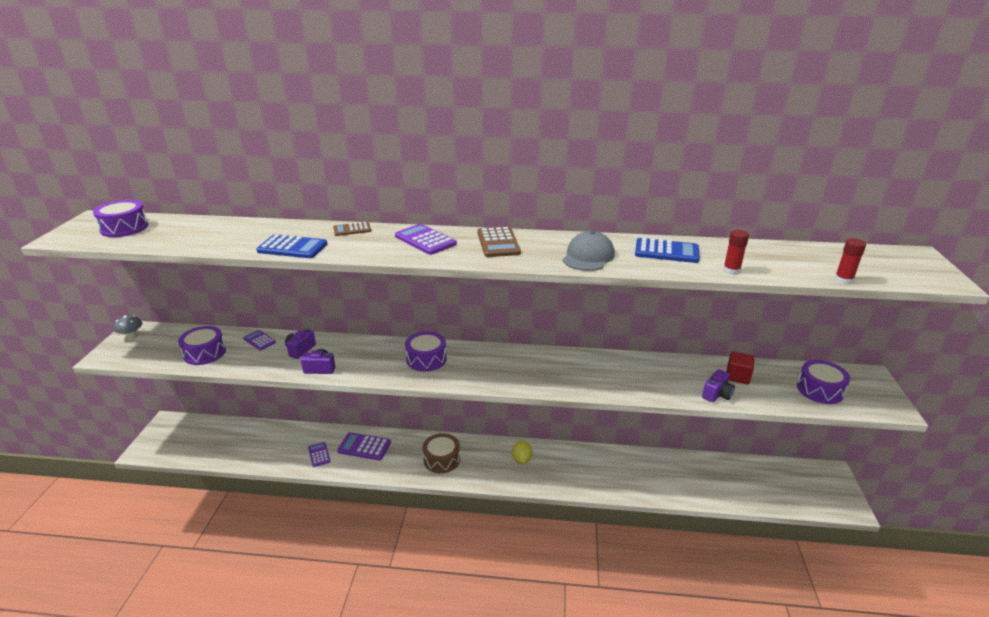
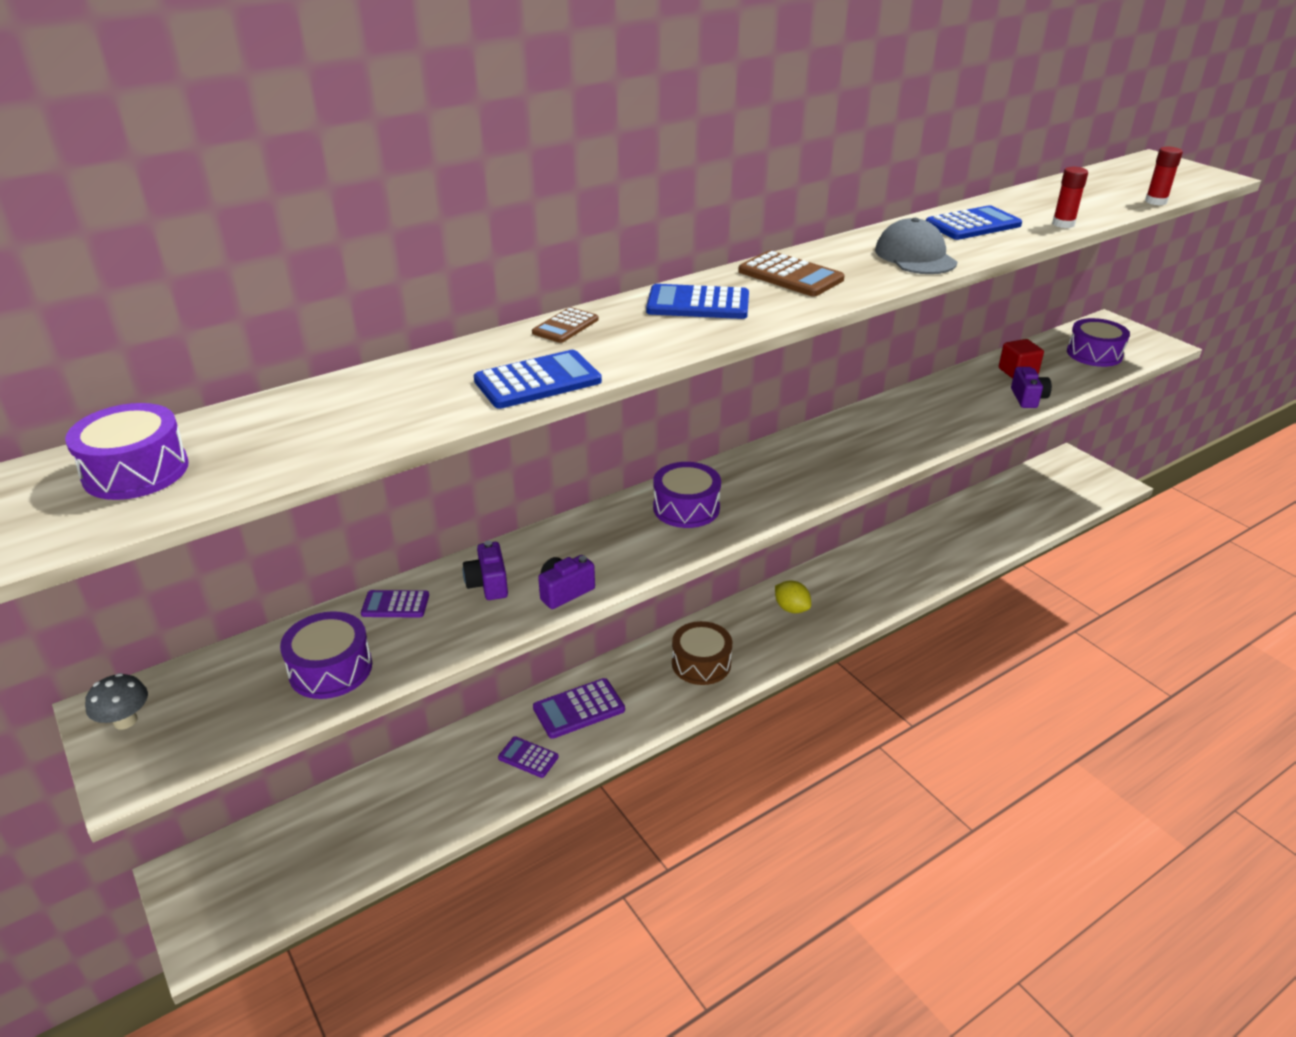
camera: 40 degrees left, 5 degrees up
(425, 240) = (698, 304): purple calculator -> blue calculator

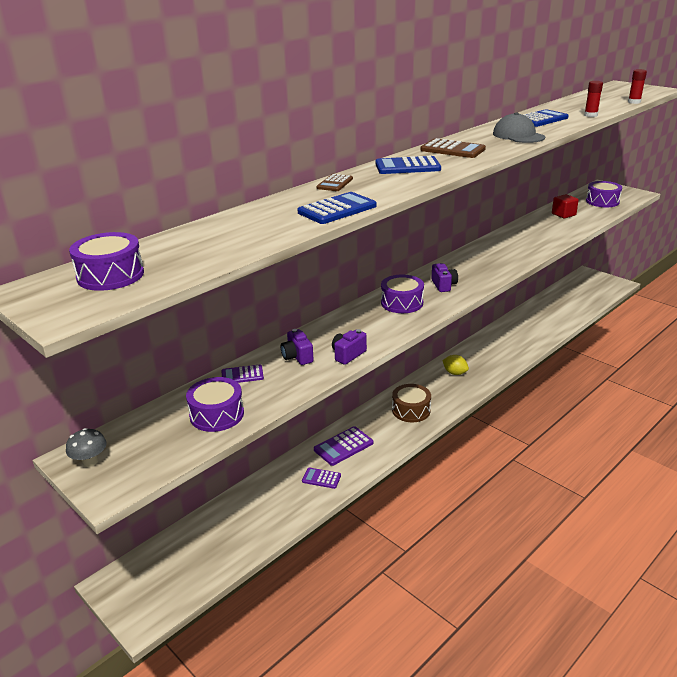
camera: 10 degrees left, 5 degrees down
(1028, 398) = (576, 227): purple camera -> purple camera (443, 285)

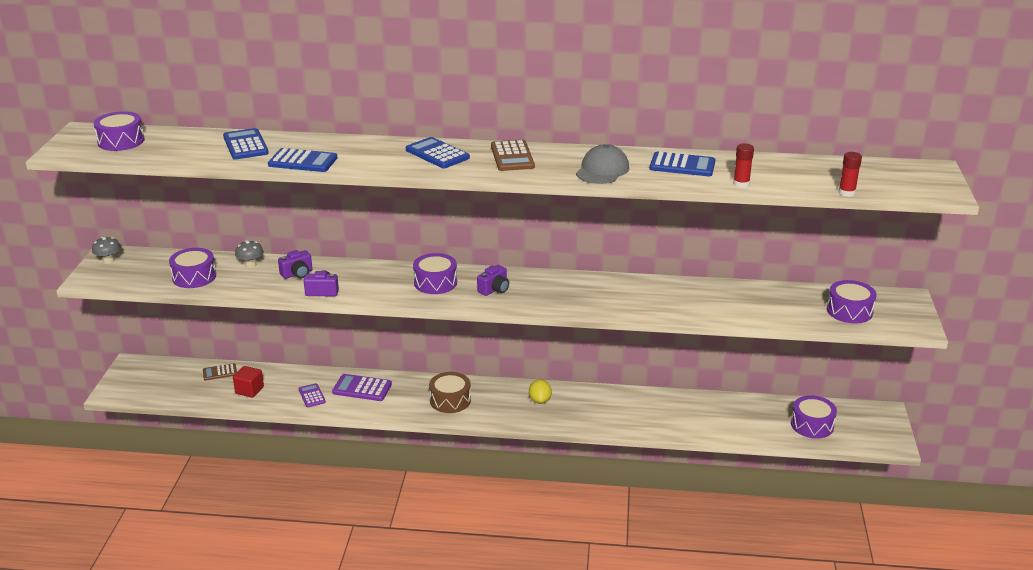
camera: 50 degrees right, 0 degrees up
(242, 375) = (250, 265): purple calculator -> grey mushroom
(250, 222) = (245, 145): none -> blue calculator
(297, 357) = (297, 274): purple camera -> purple camera turned 150 degrees counterclockwise
(335, 183) = (360, 143): brown calculator -> brown calculator (220, 372)
(563, 214) = (767, 299): red cube -> red cube (249, 390)
(580, 297) = (812, 425): none -> purple drum

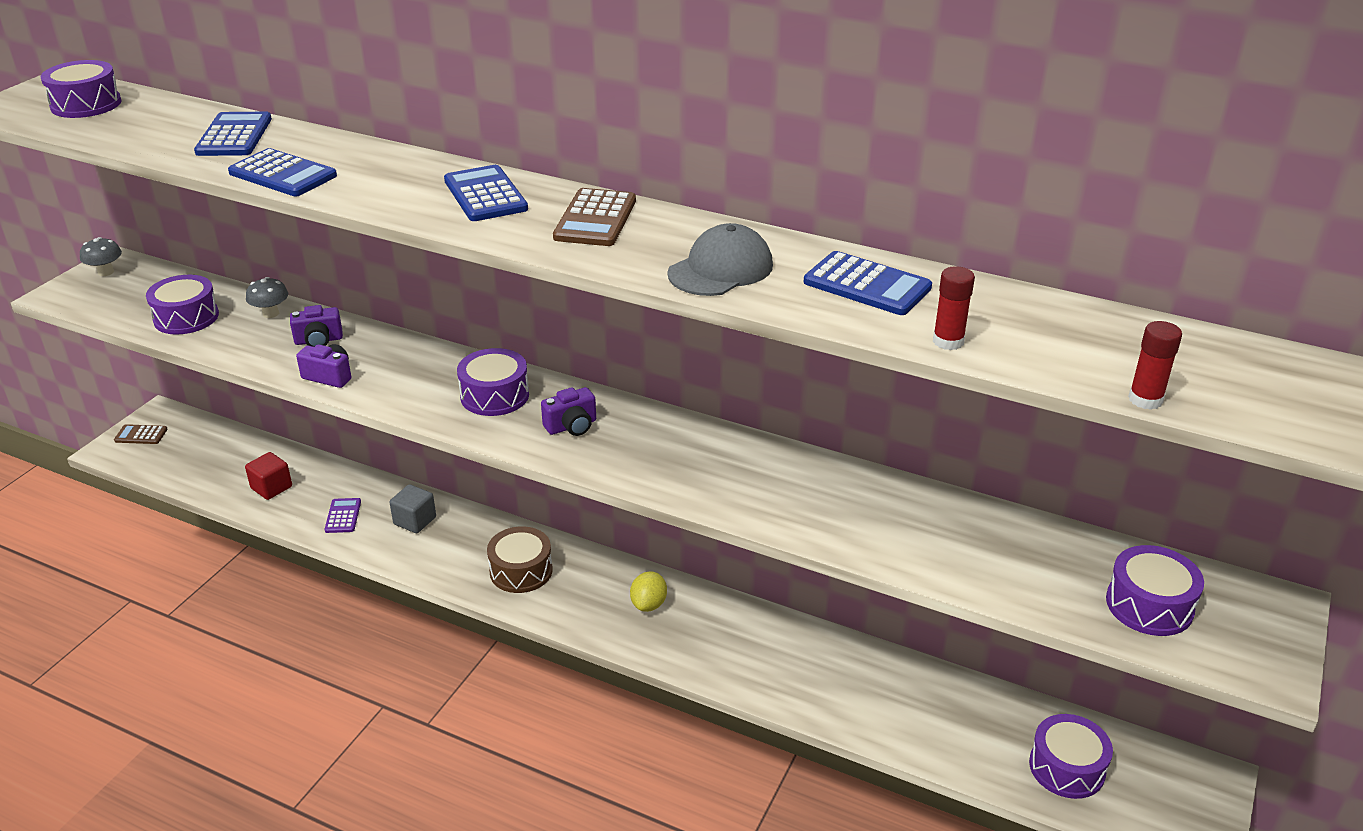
camera: 20 degrees right, 5 degrees up
(220, 372) = (254, 451): brown calculator -> brown calculator (141, 435)
(362, 388) = (415, 521): purple calculator -> grey cube

